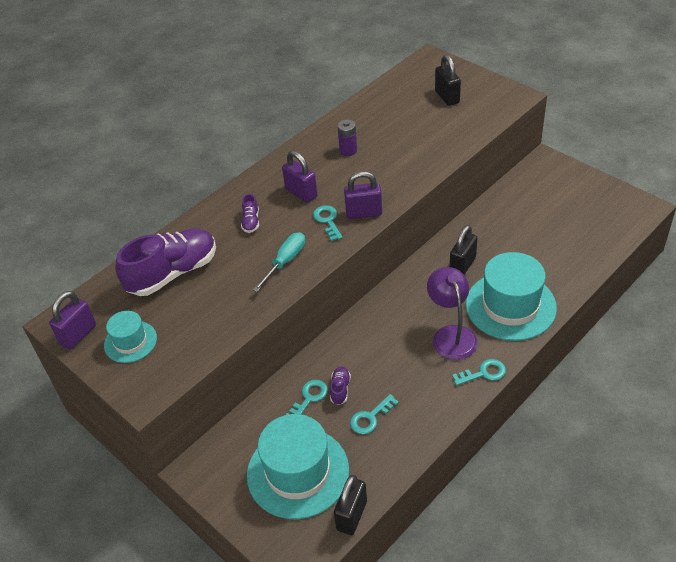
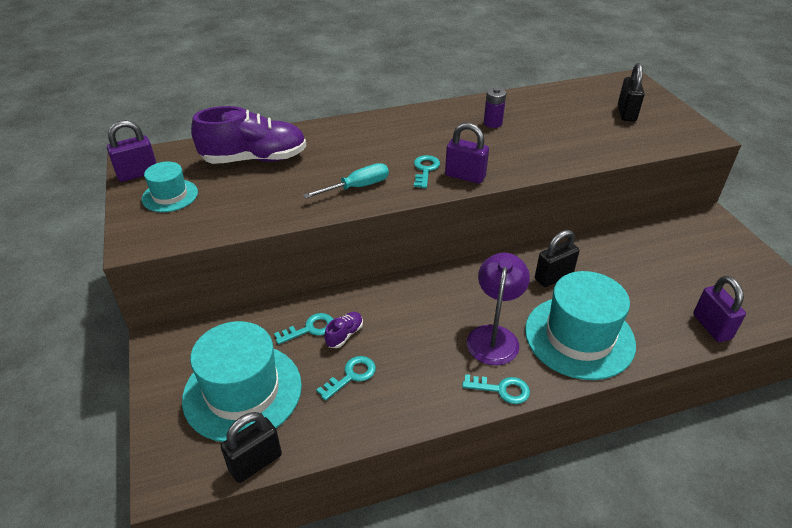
camera: 25 degrees right, 5 degrees down
(251, 221) = (356, 146): purple shoe -> none
(301, 193) = (420, 140): purple padlock -> purple padlock (711, 327)
(370, 418) = (351, 376): turquoise key -> turquoise key turned 150 degrees clockwise

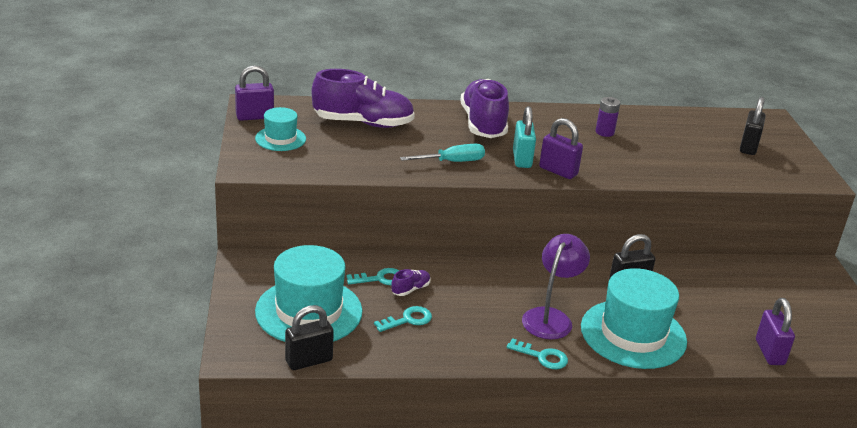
camera: 10 degrees right, 10 degrees down
(375, 137) = (483, 124): none -> purple shoe
(425, 170) = (522, 159): turquoise key -> turquoise padlock

